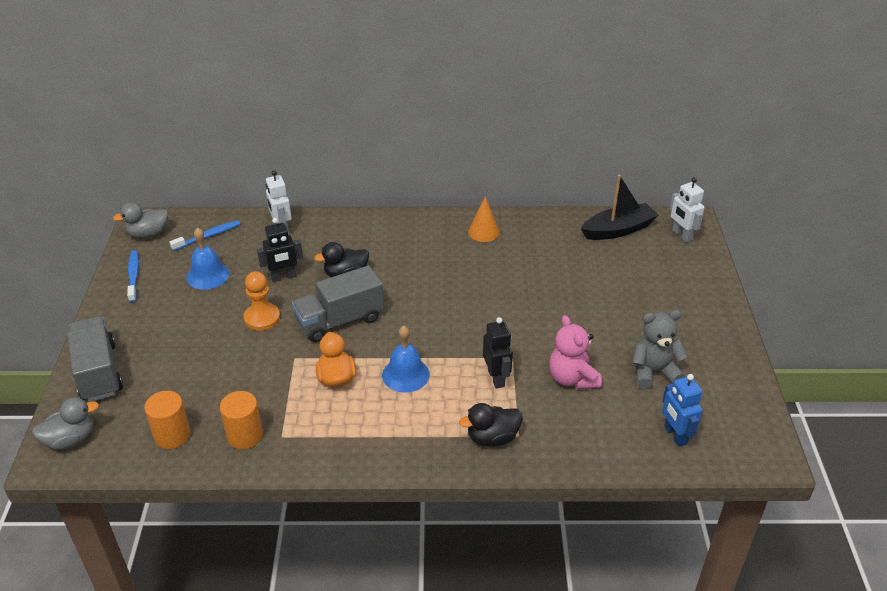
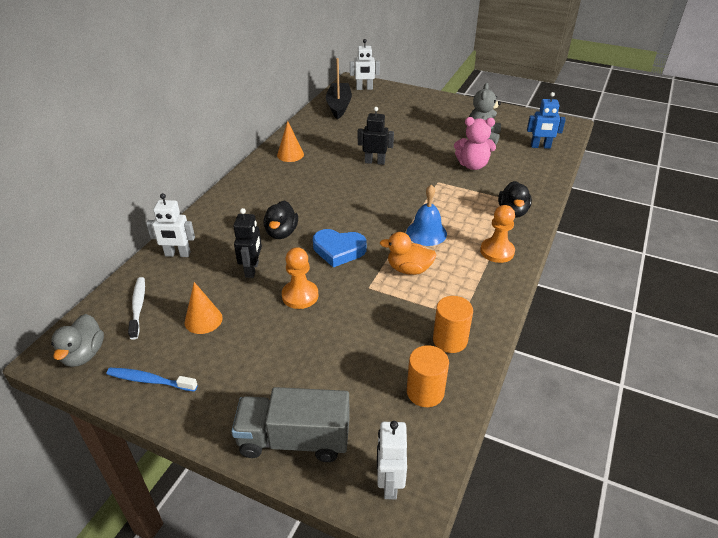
camera: 65 degrees left, 0 degrees up
(70, 439) = (389, 483): grey duck -> white robot
(208, 236) = (138, 307): blue toothbrush -> white toothbrush
(208, 275) = (203, 320): blue bell -> orange cone
(340, 320) = (338, 250): grey truck -> blue heart
(404, 440) = (497, 251): none -> orange pawn
(496, 378) = (454, 194): black robot -> black robot (375, 162)

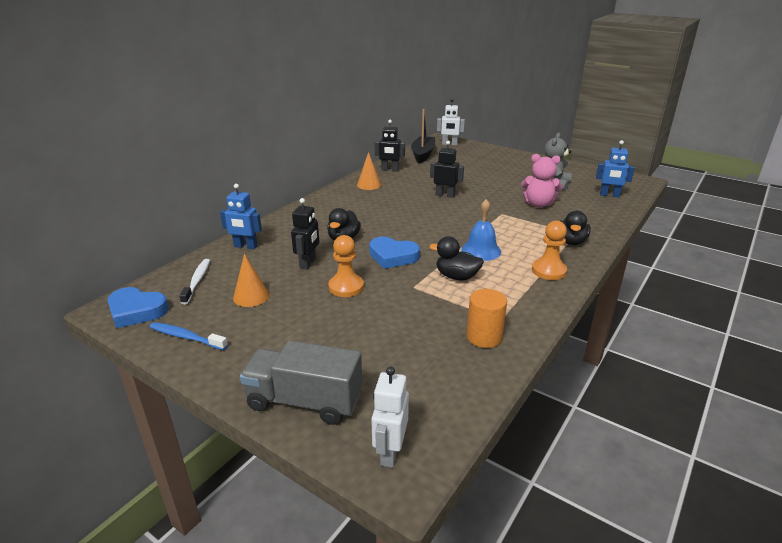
camera: 10 degrees right, 10 degrees down
(84, 354) = (136, 311): grey duck -> blue heart
(177, 254) = (245, 246): white robot -> blue robot
(308, 131) = (390, 170): none -> black robot
(409, 269) = (456, 276): orange duck -> black duck
(425, 392) = (447, 377): orange cylinder -> none

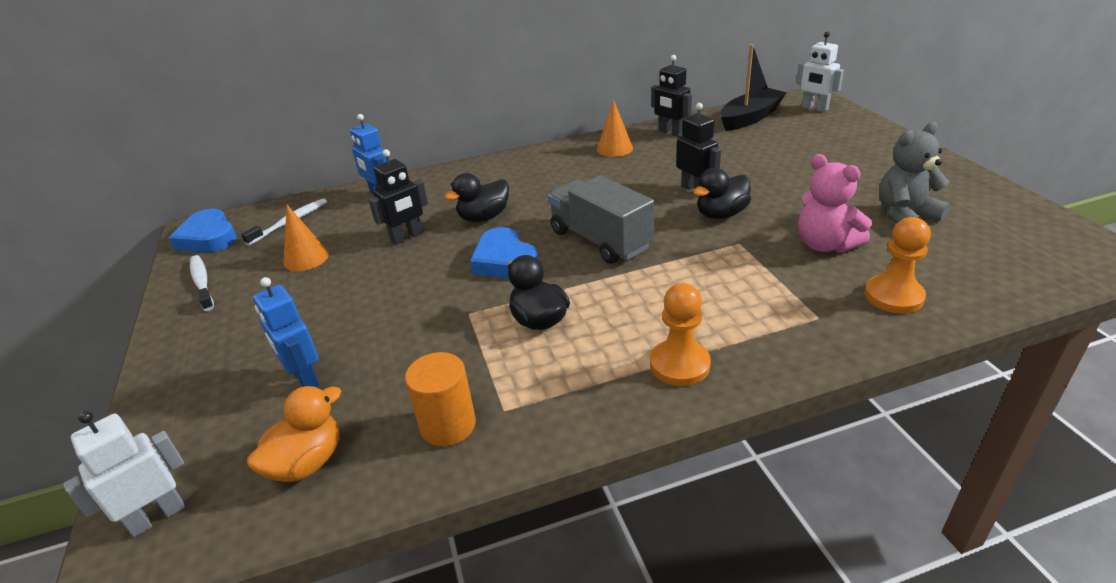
camera: 40 degrees right, 5 degrees up
(186, 337) = (202, 282): blue toothbrush -> white toothbrush
(304, 401) = (182, 406): grey truck -> grey truck (600, 240)
(346, 287) = (401, 283): orange pawn -> orange pawn (893, 296)
(436, 386) = (307, 462): none -> orange duck
(481, 250) = (626, 293): blue bell -> none
(571, 242) = (789, 329): black duck -> black duck (721, 214)
(609, 195) = (993, 266): blue robot -> blue robot (304, 378)

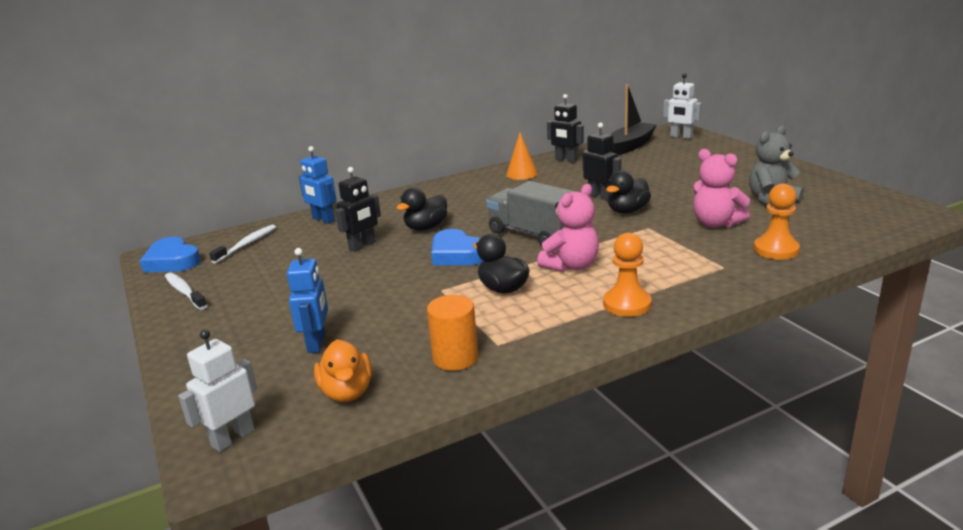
camera: 10 degrees left, 10 degrees down
(304, 378) = (317, 343): blue robot -> blue robot turned 135 degrees counterclockwise
(306, 258) = (276, 267): orange cone -> none
(307, 462) = (347, 392): orange duck -> orange duck turned 135 degrees clockwise
(630, 293) = (571, 266): none -> pink teddy bear

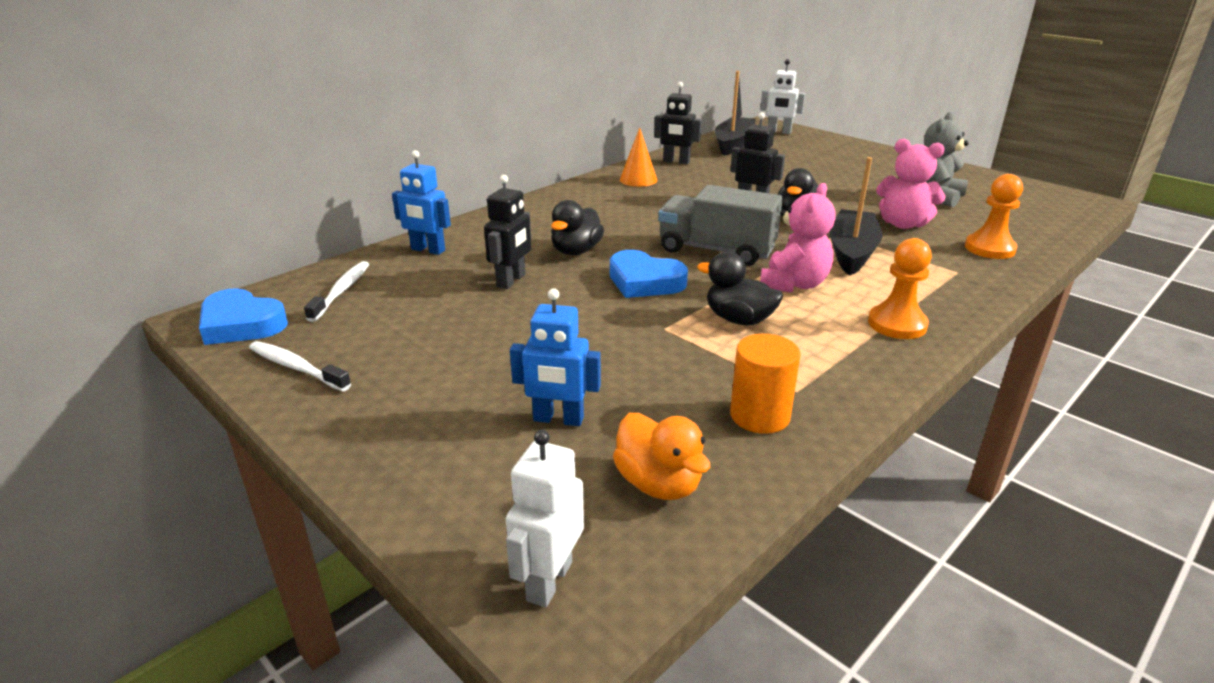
camera: 20 degrees left, 5 degrees up
(317, 343) = (558, 419): blue robot -> blue robot turned 120 degrees clockwise
(645, 244) = (851, 252): none -> black boat

